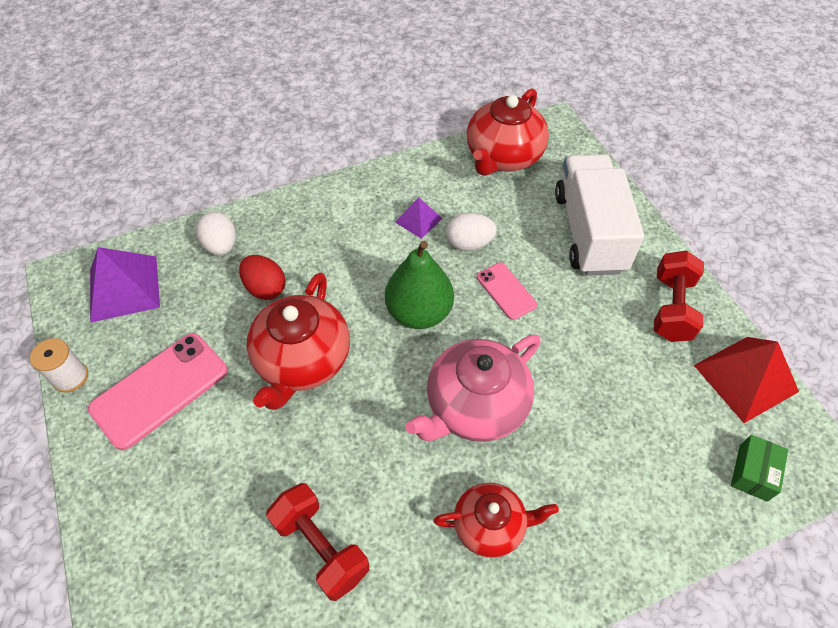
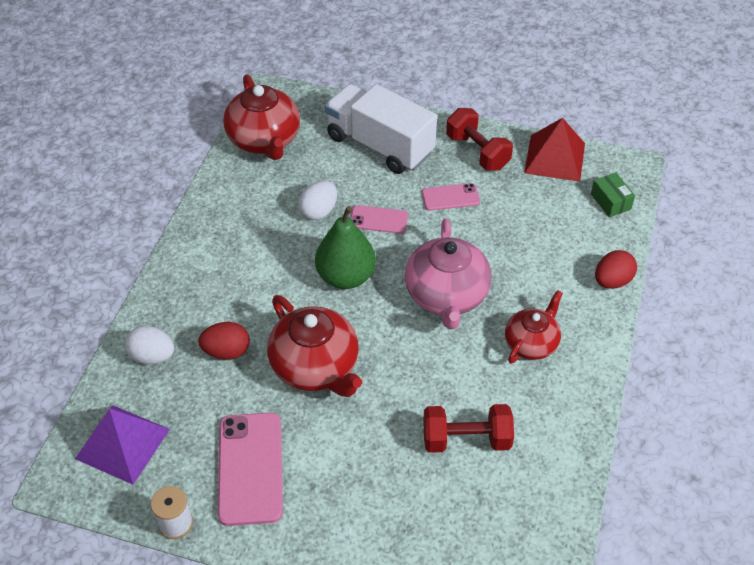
camera: 50 degrees left, 5 degrees down
(418, 220) = (266, 224): purple pyramid -> none
(593, 326) = (450, 197): none -> pink phone
(649, 551) = (612, 281): none -> red egg

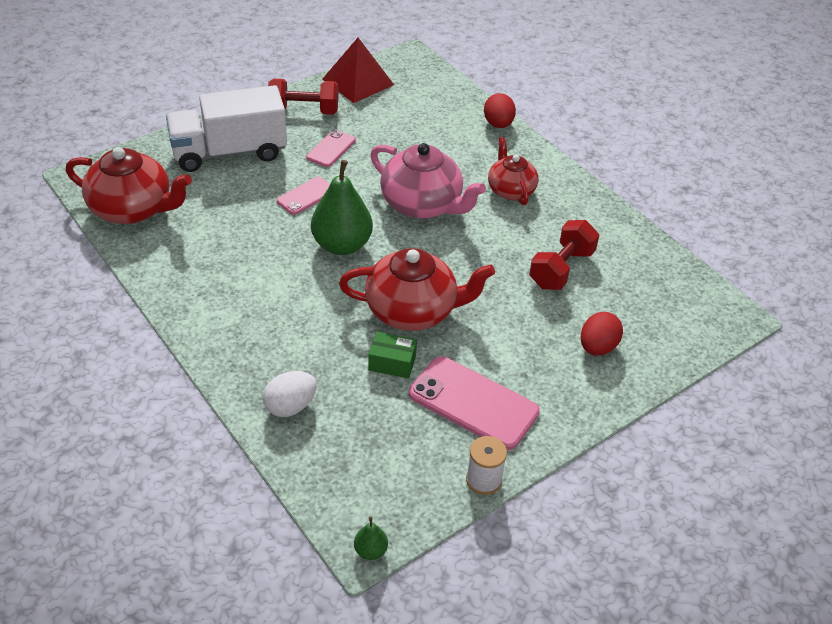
camera: 55 degrees left, 5 degrees down
(56, 490) = (370, 550): none -> green pear
(123, 443) = (366, 475): purple pyramid -> none
(227, 351) = (339, 355): red egg -> red egg (597, 347)
(319, 211) = (255, 222): white egg -> none
(610, 201) = (429, 83): green box -> green box (392, 363)

